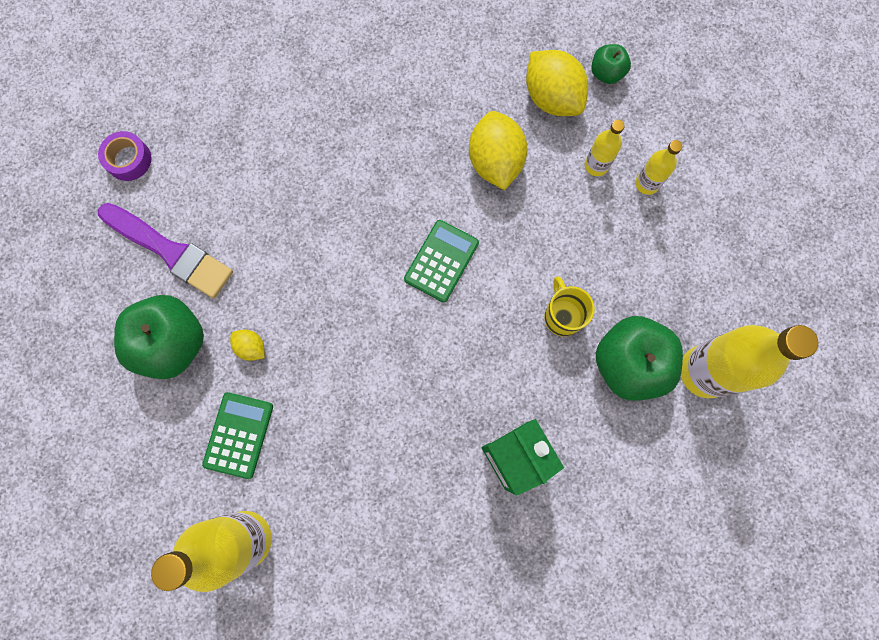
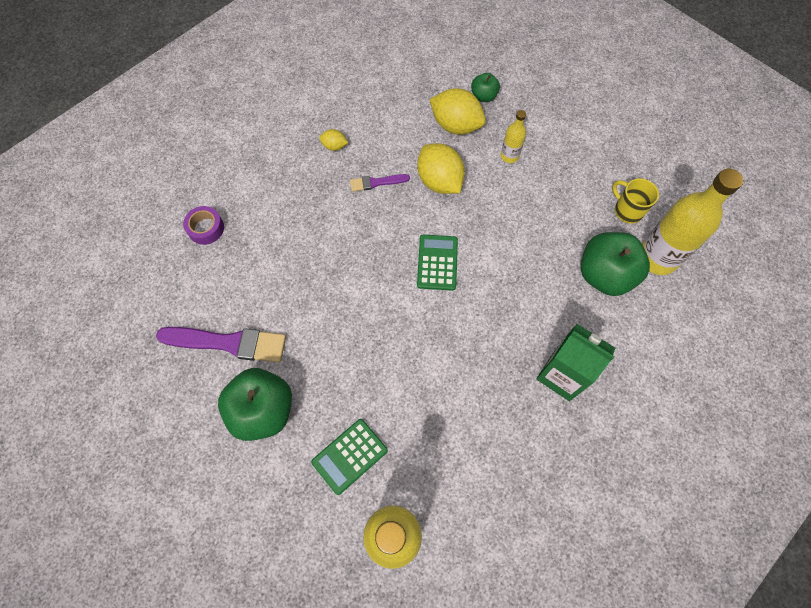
camera: 25 degrees left, 10 degrees down
(129, 160) = (163, 290): purple tape -> purple tape (206, 228)
(239, 435) = (349, 456): green calculator -> green calculator turned 120 degrees counterclockwise
(251, 347) = (327, 385): yellow lemon -> yellow lemon (334, 146)
(421, 132) = (376, 182): none -> purple brush
(562, 316) = (542, 263): yellow mug -> yellow mug (627, 210)
(647, 184) = (549, 154): yellow bottle -> none

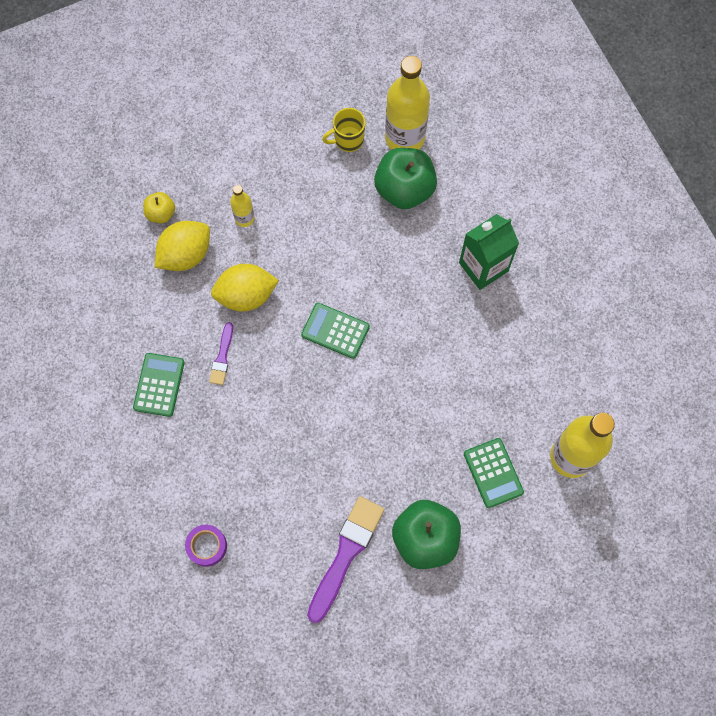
camera: 70 degrees left, 5 degrees up
(334, 146) = (159, 385): yellow lemon -> green calculator
(483, 96) = (161, 213): green apple -> yellow apple

